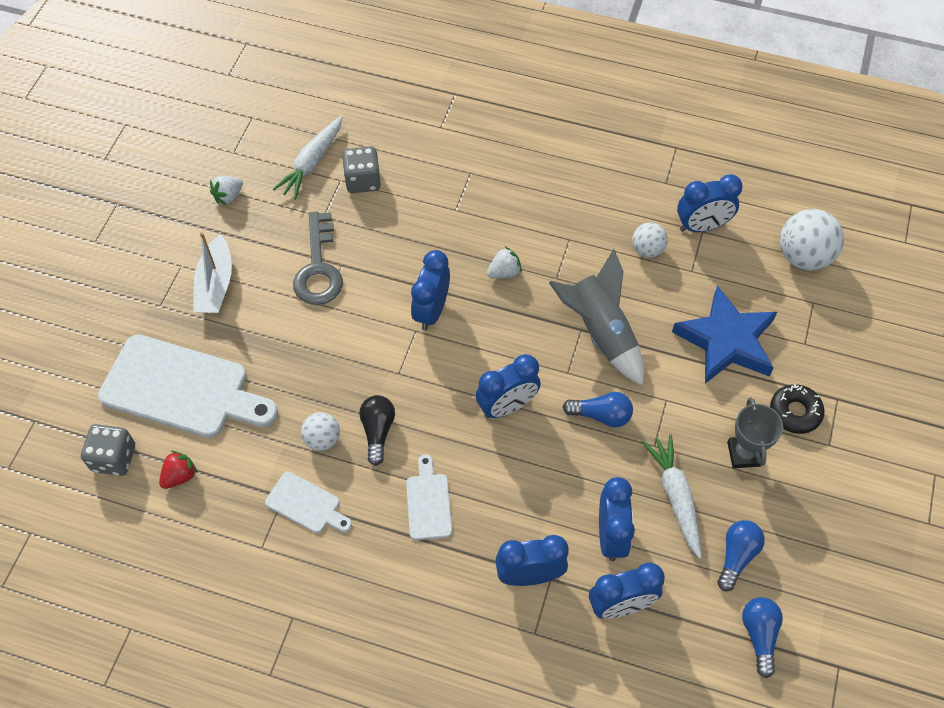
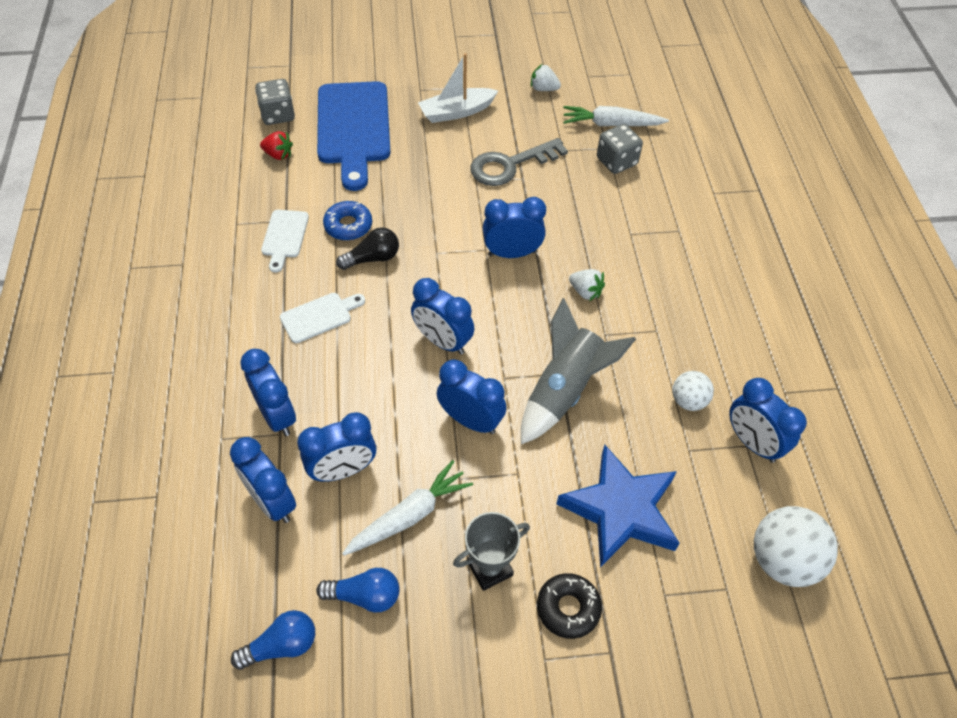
camera: 65 degrees right, 5 degrees down
(182, 389) = (353, 128): white cutting board -> blue cutting board
(322, 439) = (348, 226): white ball -> blue donut
(601, 415) = (471, 420): blue light bulb -> blue clock

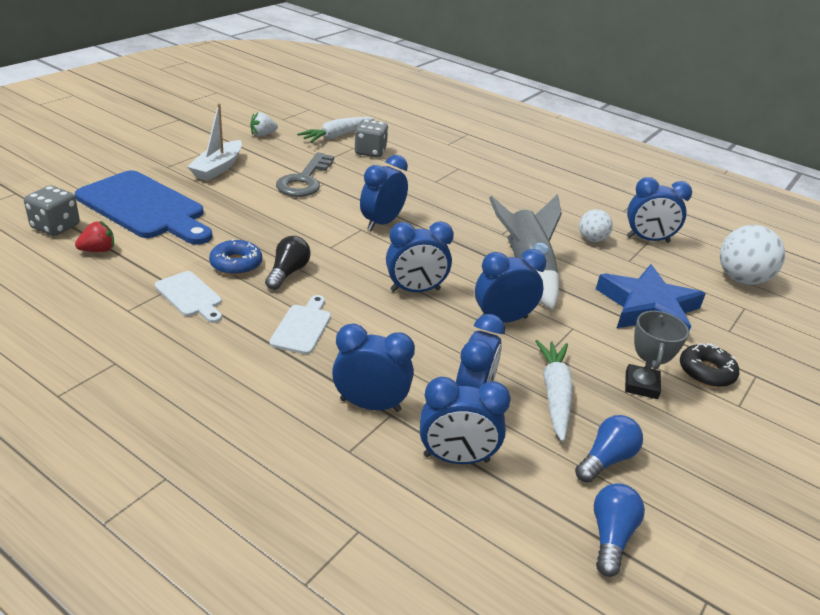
camera: 50 degrees left, 20 degrees down
(585, 292) = (457, 219): white strawberry -> none

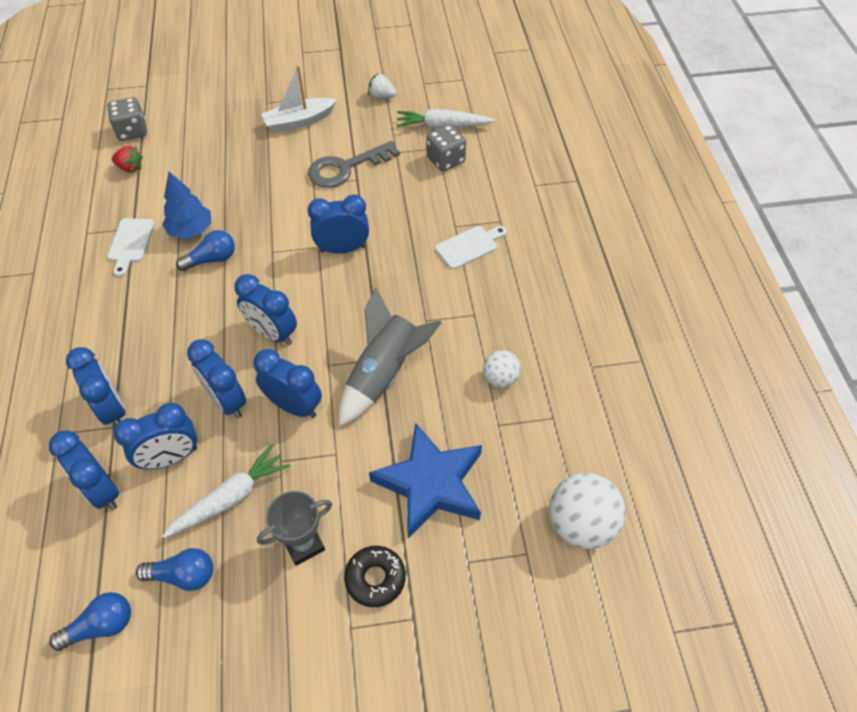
camera: 50 degrees right, 20 degrees up
(144, 208) = (202, 140): blue cutting board -> none
(236, 264) = (191, 230): blue donut -> blue tree
(288, 273) = (212, 259): black light bulb -> blue light bulb
(302, 327) = (158, 315): white cutting board -> white cutting board (469, 246)
(648, 239) = (558, 415): blue clock -> blue clock (227, 401)

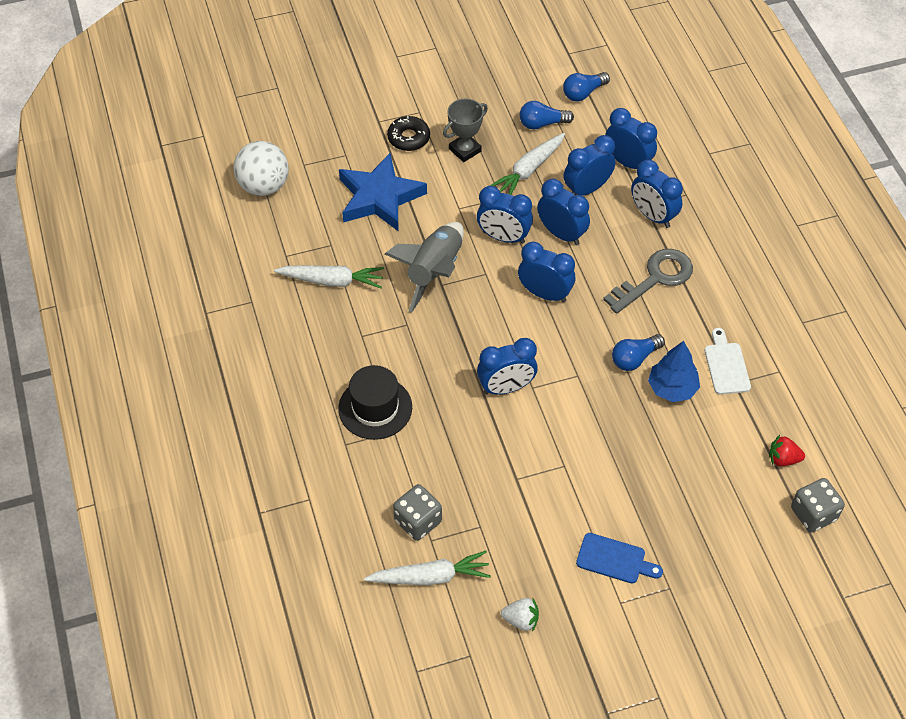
camera: 170 degrees right, 0 degrees up
(299, 121) = (614, 560): white boat -> blue cutting board
(346, 168) = (533, 493): grey key -> grey key (655, 278)
(469, 246) = (375, 408): white cutting board -> black hat
(500, 379) = (332, 281): white ball -> white carrot

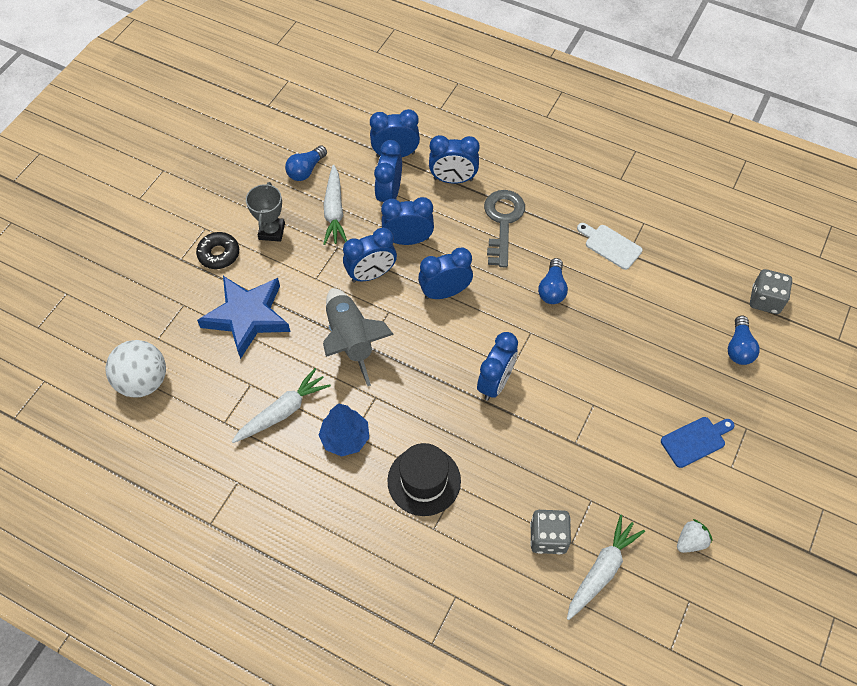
camera: 45 degrees left, 5 degrees up
(583, 93) = (310, 127): blue light bulb -> blue light bulb (739, 348)
(672, 388) = (597, 289): blue tree -> blue tree (345, 438)
(783, 459) = (710, 279): red strawberry -> none

